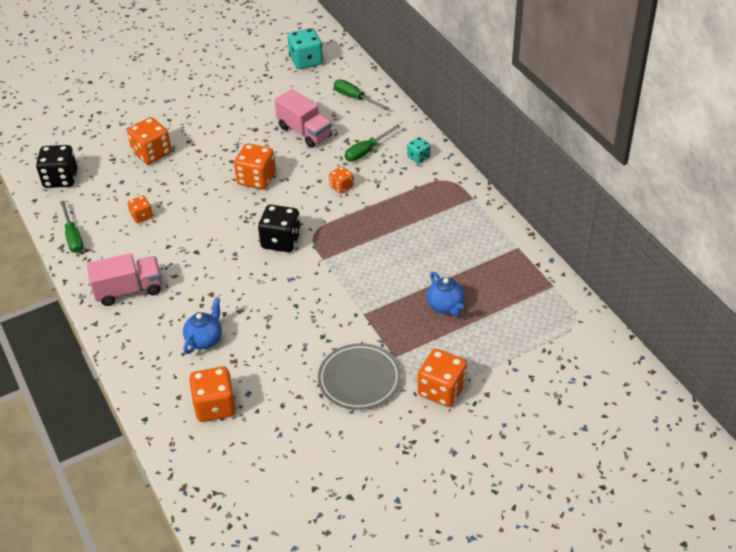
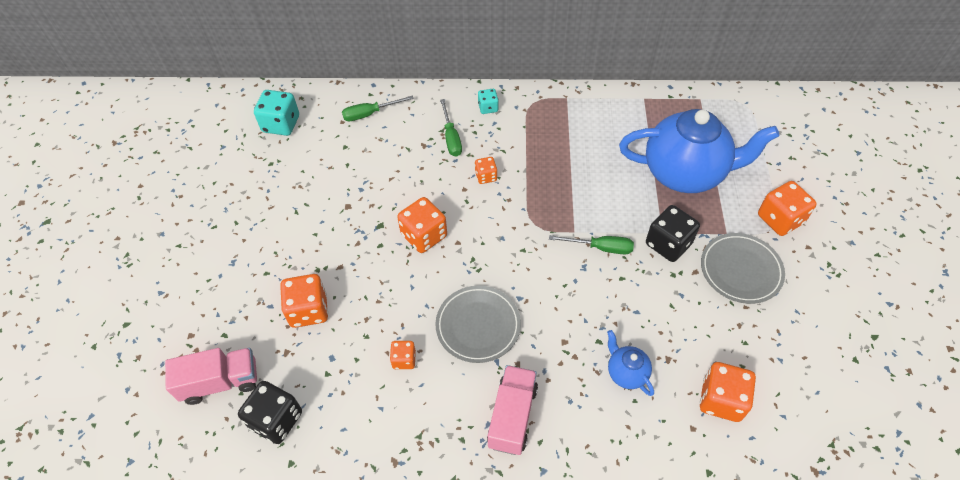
camera: 60 degrees left, 10 degrees up
(73, 237) = (387, 443): green screwdriver -> green screwdriver (600, 248)
(194, 241) = (478, 325): none -> grey plate
(281, 241) = (527, 253): black dice -> black dice (668, 244)
(304, 132) = (386, 170): pink truck -> pink truck (220, 382)
(445, 306) = (685, 173): blue teapot -> blue teapot, size x2.34

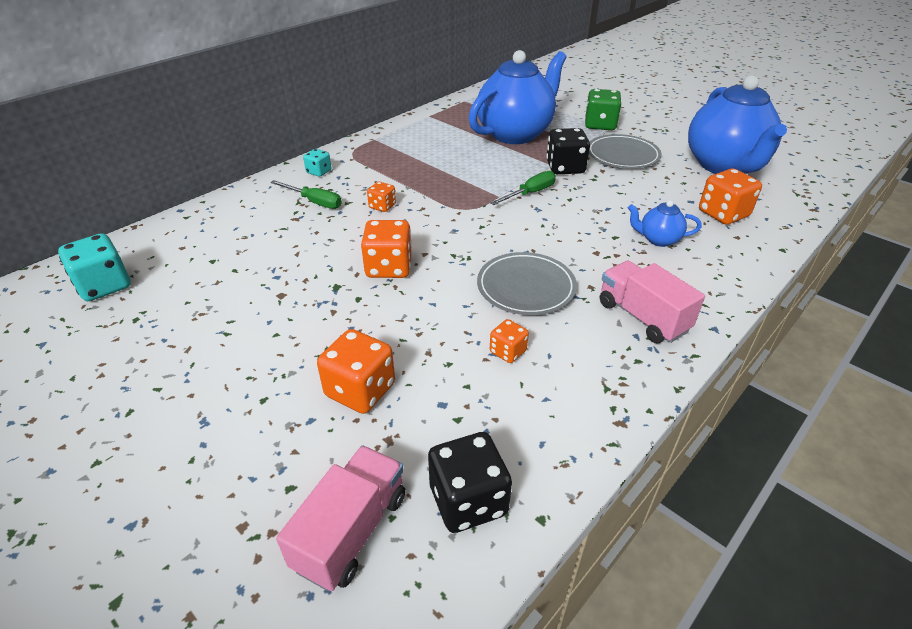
camera: 50 degrees left, 15 degrees down
(370, 114) = (206, 228): green screwdriver -> none
(780, 219) = (600, 125): orange dice -> green dice
(817, 359) = (724, 166): none -> blue teapot

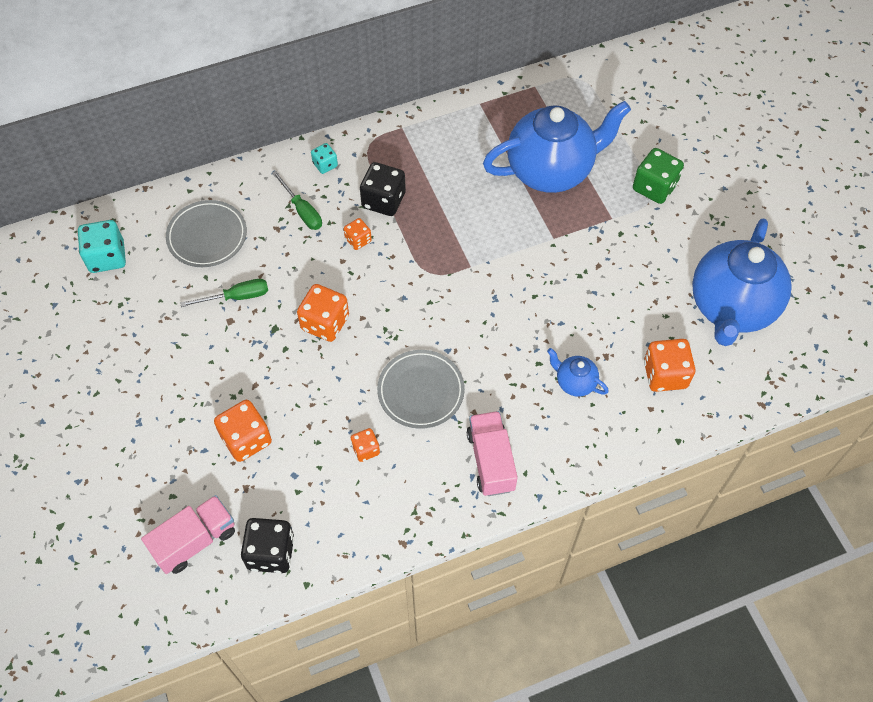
camera: 25 degrees right, 20 degrees up
(530, 193) = (502, 273): green screwdriver -> green screwdriver (237, 297)
(565, 168) = (563, 247): black dice -> black dice (383, 200)
(622, 155) = (637, 249): grey plate -> grey plate (207, 236)

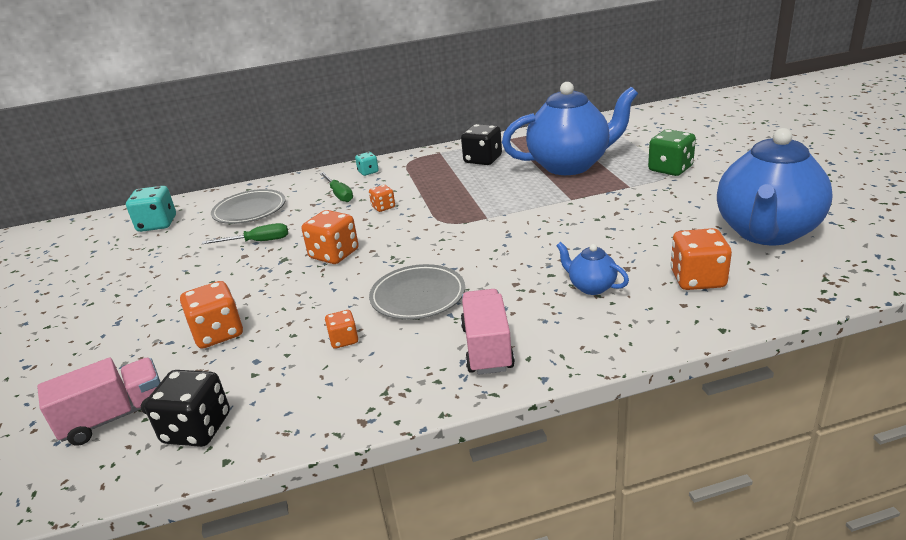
camera: 10 degrees right, 30 degrees down
(383, 200) = (413, 186): black dice -> black dice (483, 160)

